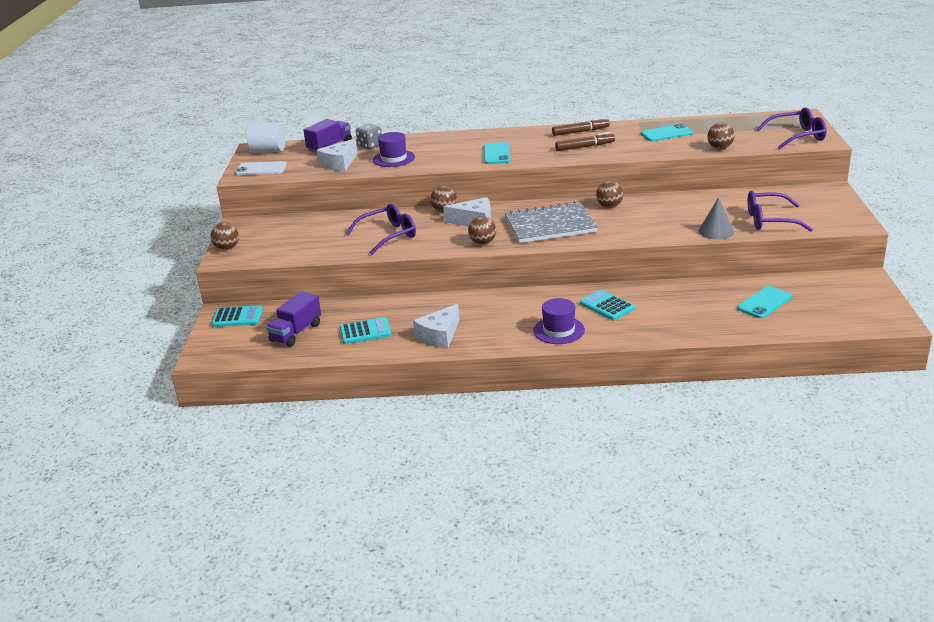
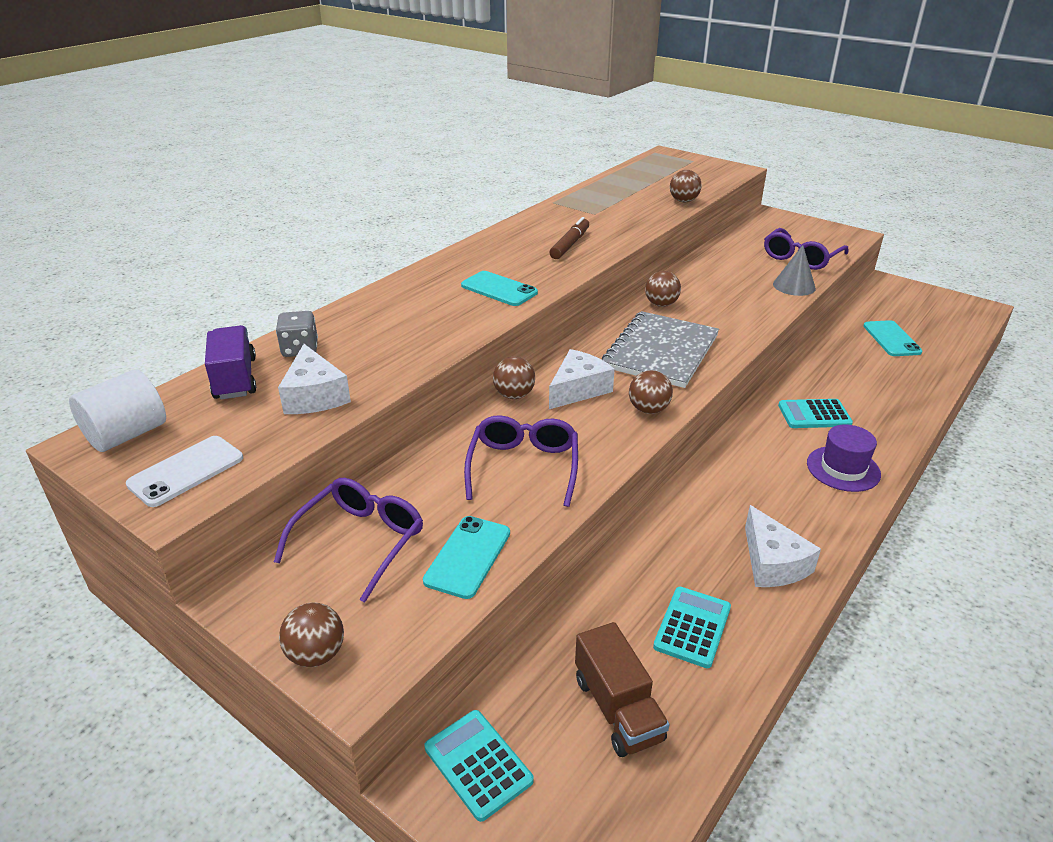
camera: 55 degrees left, 5 degrees up
(237, 317) = (478, 764): turquoise calculator -> turquoise calculator turned 75 degrees counterclockwise
(296, 332) = (617, 709): purple truck -> brown truck
(393, 159) = (382, 351): purple hat -> none
(580, 132) = (524, 231): brown marker -> none
(666, 133) = (607, 204): turquoise phone -> turquoise phone (468, 556)
(797, 136) = (709, 171): purple glasses -> purple glasses (360, 541)

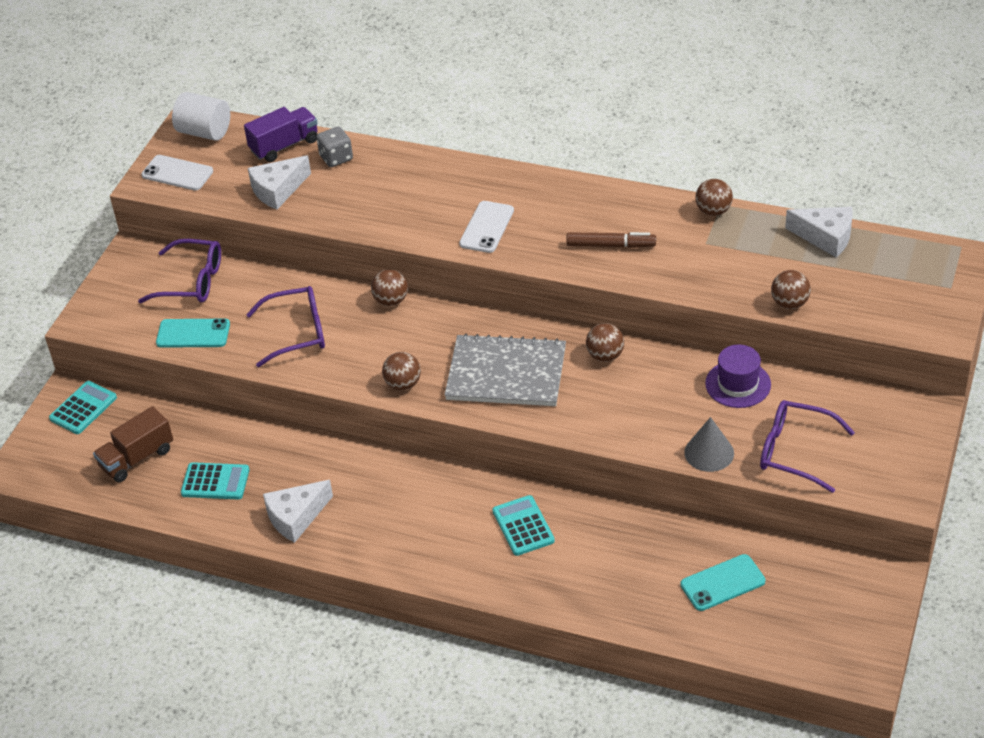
camera: 75 degrees right, 10 degrees up
(316, 654) = (97, 299): brown ball -> brown ball (713, 211)
(499, 289) = (487, 227): turquoise phone -> white phone
(578, 389) = (416, 335): white cheese -> white cheese (826, 237)
(843, 469) = (439, 553): purple hat -> purple hat (738, 384)

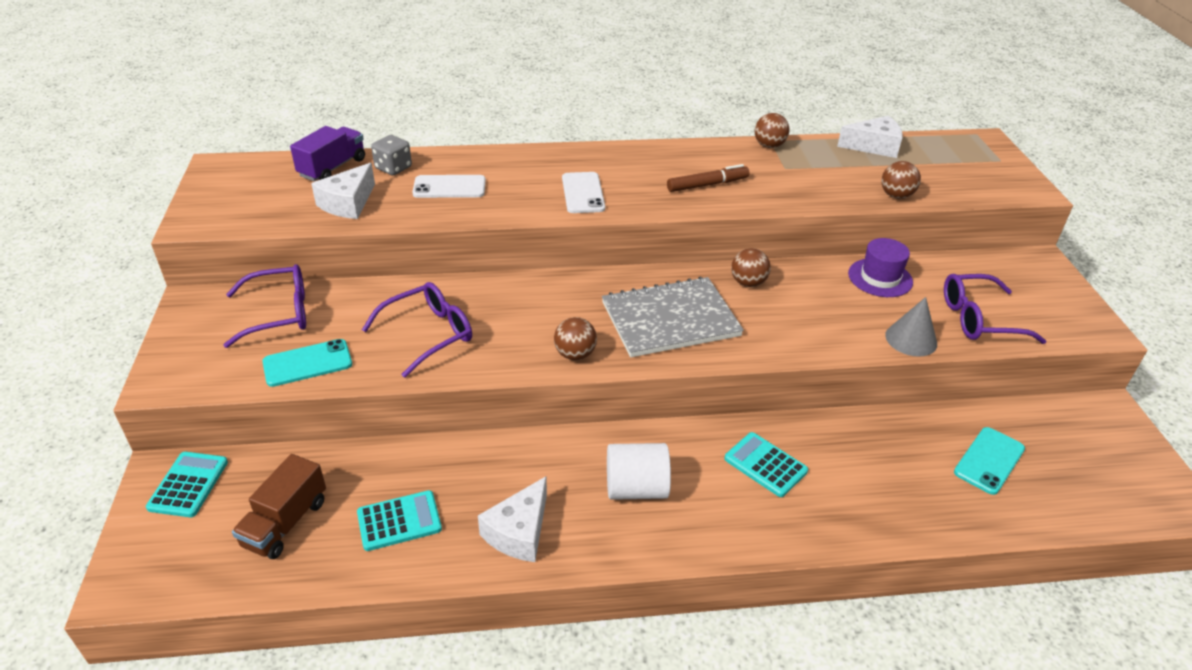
camera: 30 degrees left, 5 degrees down
(177, 173) = (225, 209): white phone -> white phone (449, 187)
(204, 132) = (238, 171): white cylinder -> white cylinder (636, 488)
(391, 300) = (509, 284): brown ball -> none

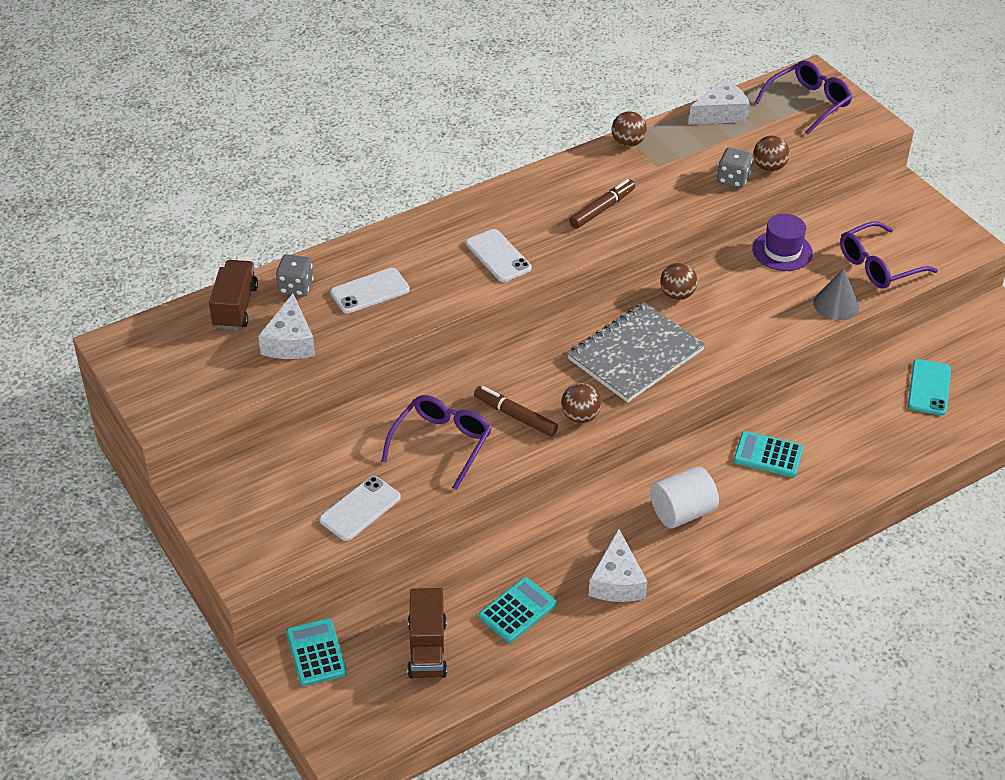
camera: 25 degrees left, 5 degrees up
(279, 314) = (289, 473): purple glasses -> purple glasses (808, 103)
(307, 363) = (360, 509): turquoise phone -> white phone
(332, 168) = (235, 307): purple truck -> brown truck
(514, 334) = (515, 416): none -> brown marker
(852, 195) = (733, 179): none -> grey dice

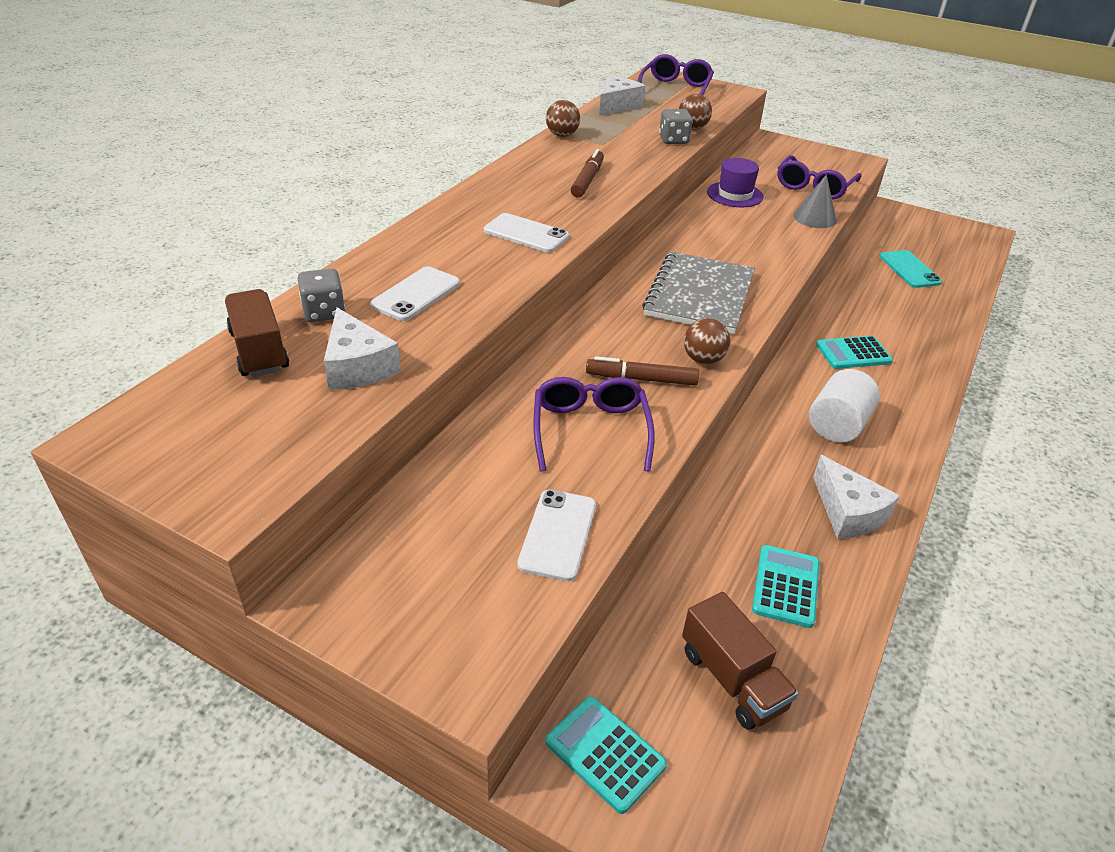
camera: 30 degrees left, 5 degrees down
(677, 295) = (686, 242): brown ball -> none

